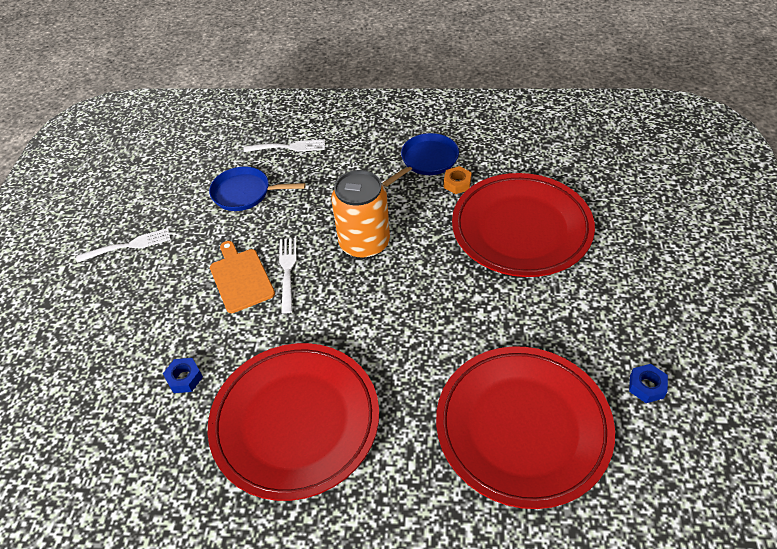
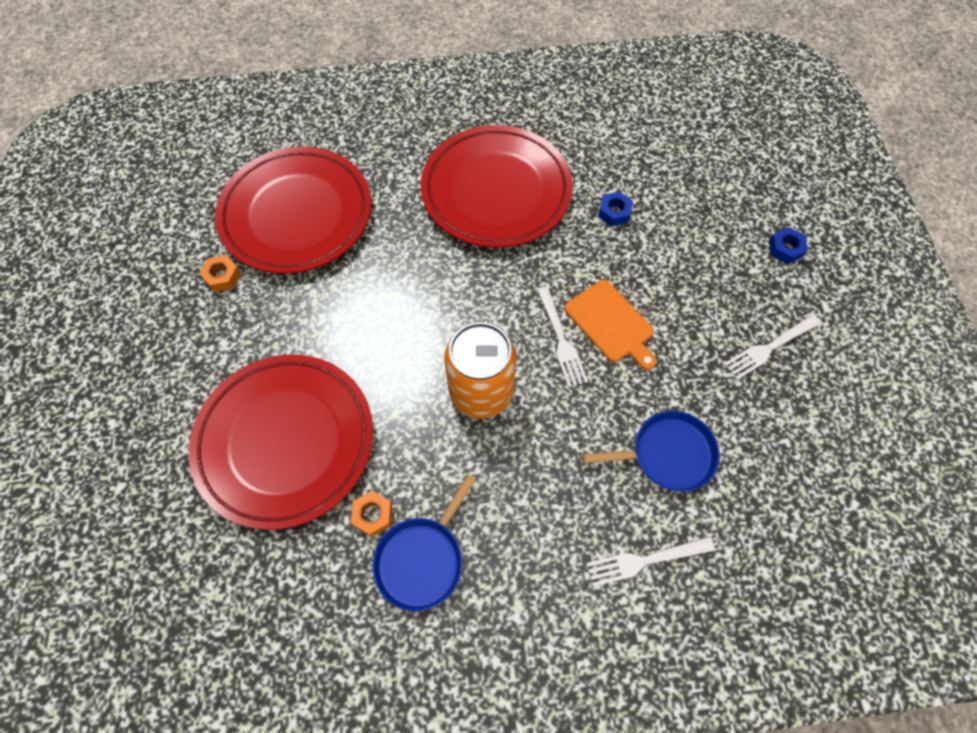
camera: 165 degrees right, 15 degrees up
(596, 368) = (222, 276): none -> orange nut
(646, 386) = (179, 265): blue nut -> blue nut (785, 249)

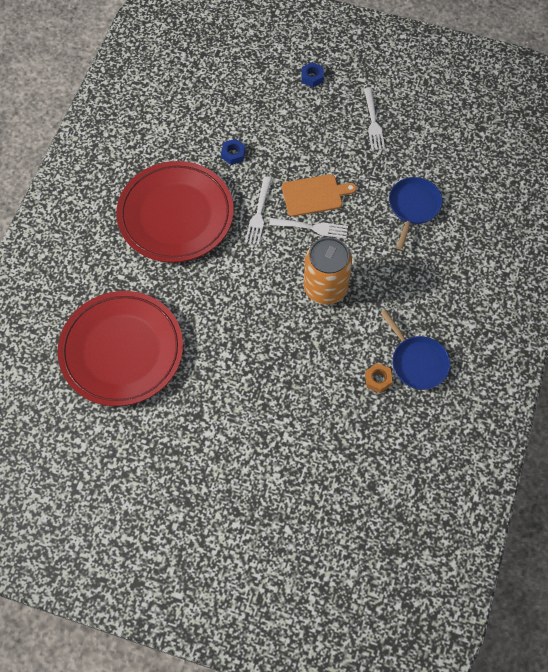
camera: 65 degrees left, 0 degrees up
(222, 276) = (150, 418): orange nut -> none
(286, 442) = (304, 415): red plate -> none
(645, 560) = (468, 248): white fork -> white fork (259, 213)

